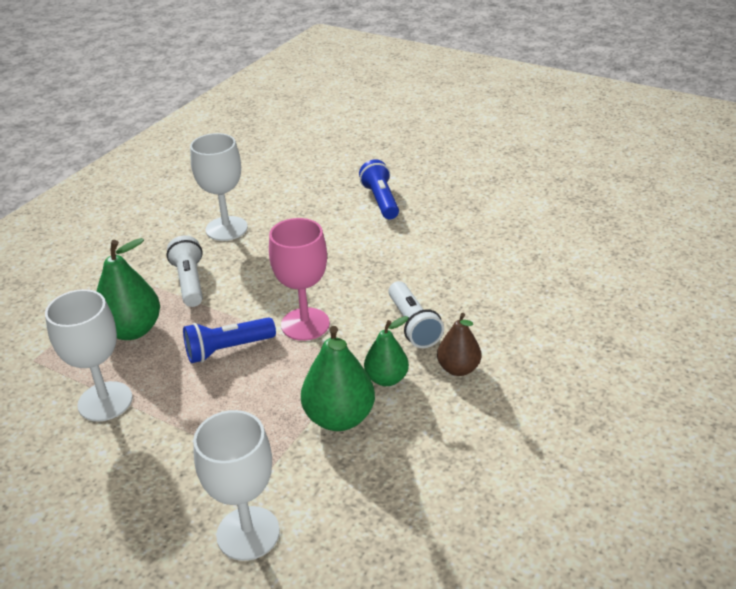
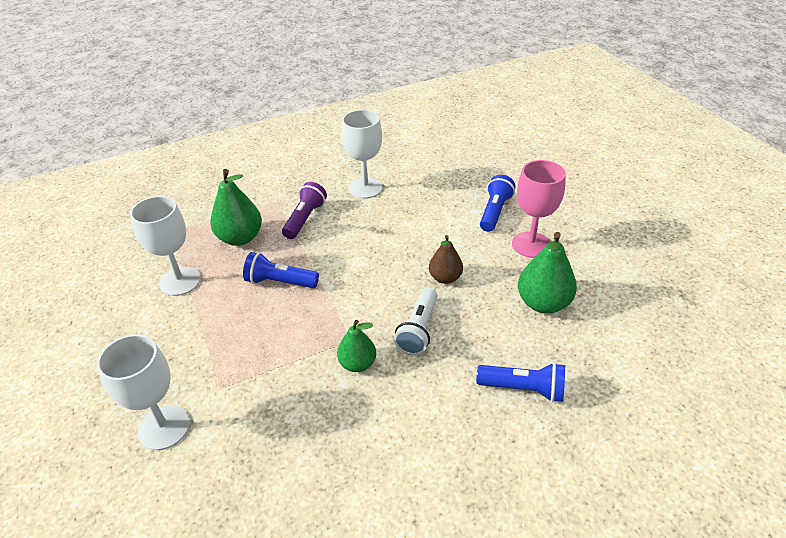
camera: 35 degrees right, 5 degrees up
(190, 282) = (305, 219): white flashlight -> purple flashlight
(305, 324) = (345, 289): pink goblet -> pink goblet (531, 244)
(339, 418) = (297, 376): green pear -> green pear (543, 303)
(458, 368) = (416, 386): brown pear -> brown pear (445, 278)
(547, 326) = (523, 389): none -> blue flashlight

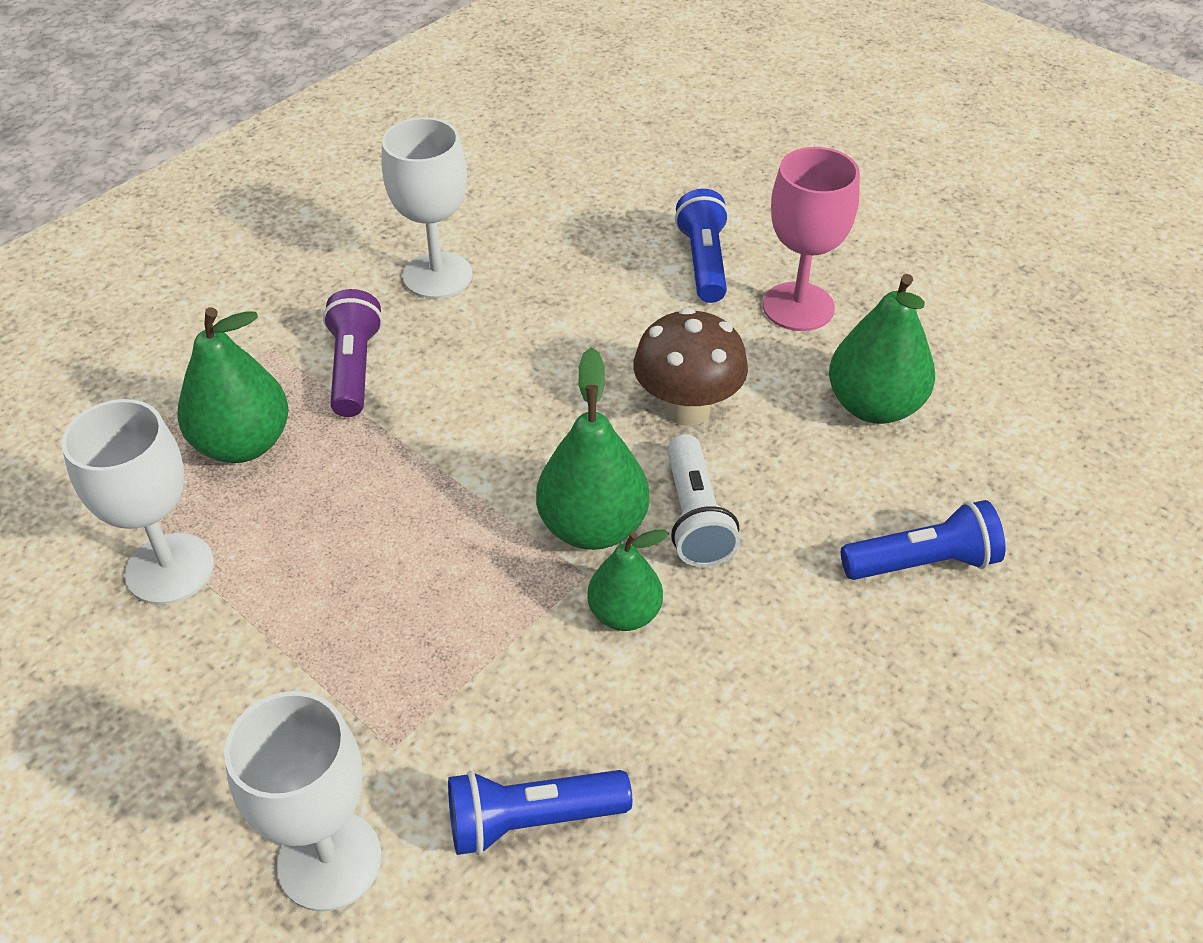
camera: 25 degrees left, 5 degrees up
(280, 282) = (382, 508): blue flashlight -> blue flashlight (531, 820)
(367, 319) = (592, 527): none -> green pear
(445, 278) = (687, 409): brown pear -> brown mushroom

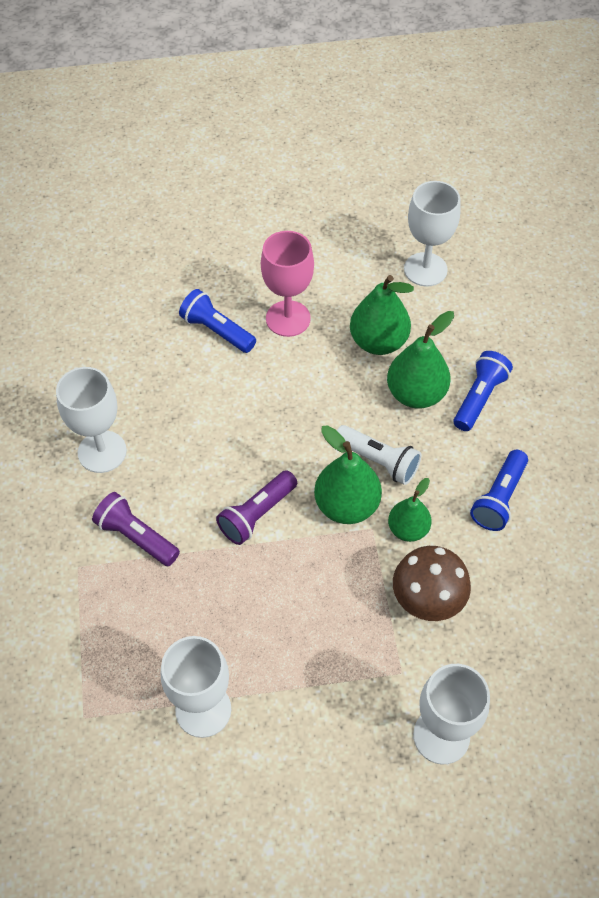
camera: 50 degrees left, 10 degrees up
(243, 443) = (143, 624): green pear -> green pear (416, 394)
(489, 450) = (257, 514): none -> purple flashlight
(531, 820) = (484, 641): blue flashlight -> blue flashlight (499, 498)
(687, 409) = (310, 414): brown mushroom -> brown mushroom (427, 601)
(1047, 381) = (425, 269): none -> white goblet

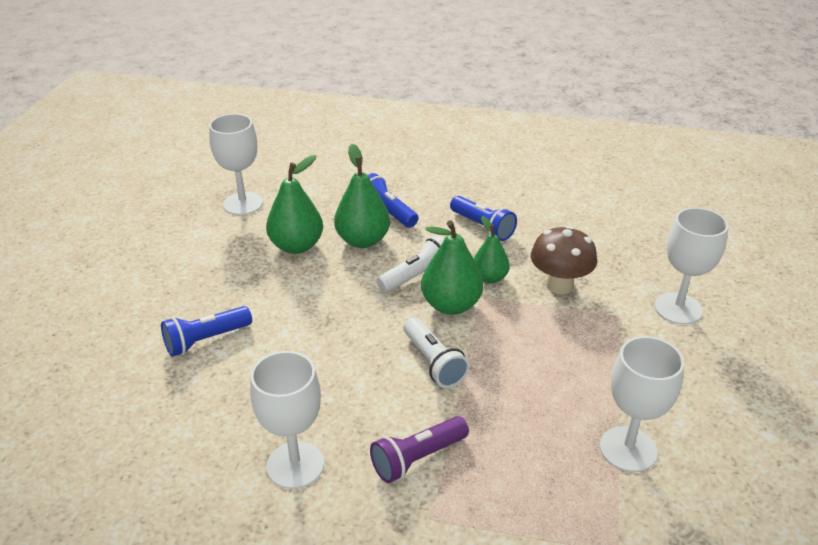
camera: 70 degrees left, 20 degrees down
(257, 514) = (433, 362): purple flashlight -> white flashlight
(288, 318) = (230, 290): pink goblet -> none

